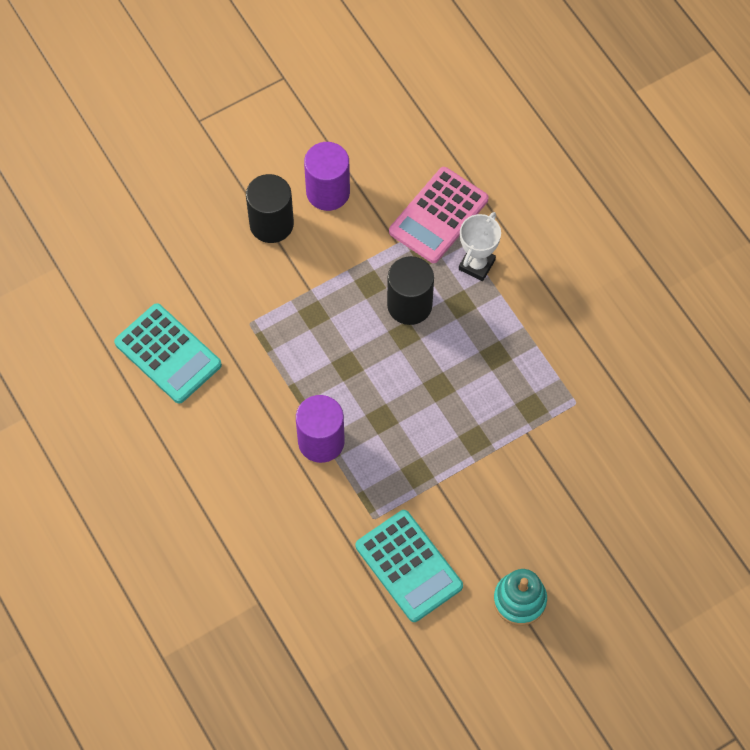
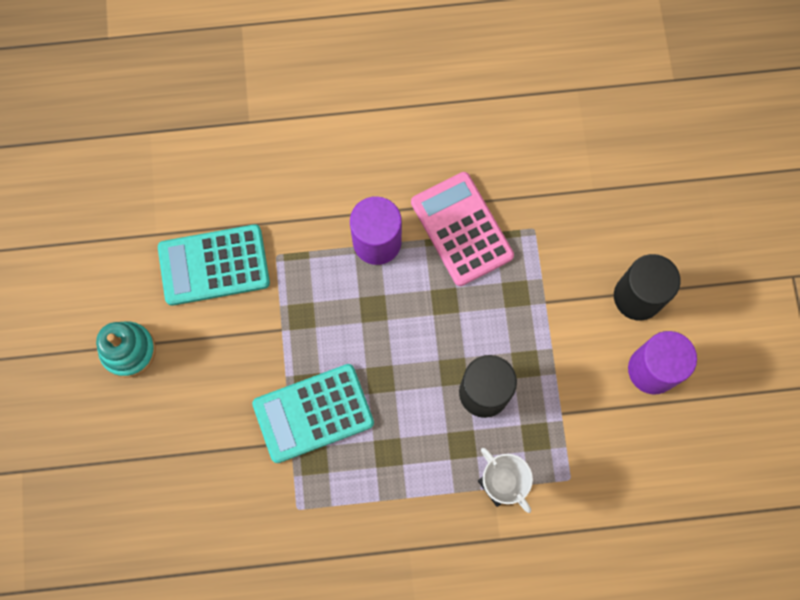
camera: 115 degrees right, 10 degrees up
(168, 354) = (534, 142): turquoise calculator -> turquoise calculator (313, 413)
(438, 216) = (575, 472): pink calculator -> pink calculator (461, 229)

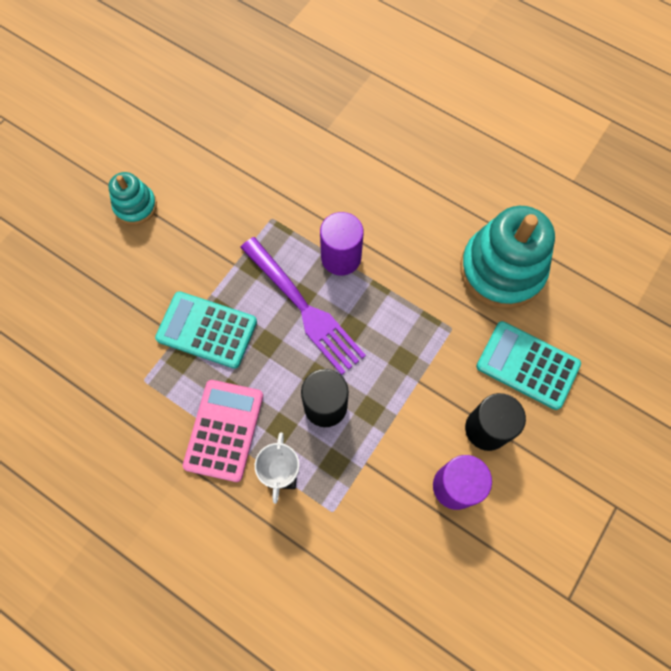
camera: 40 degrees right, 5 degrees down
(214, 265) = (229, 196): turquoise calculator -> turquoise calculator (527, 365)
(385, 318) = (304, 308): none -> purple fork
(461, 229) = (402, 291): pink calculator -> pink calculator (224, 430)
(532, 137) = (502, 270): none -> turquoise stacking toy

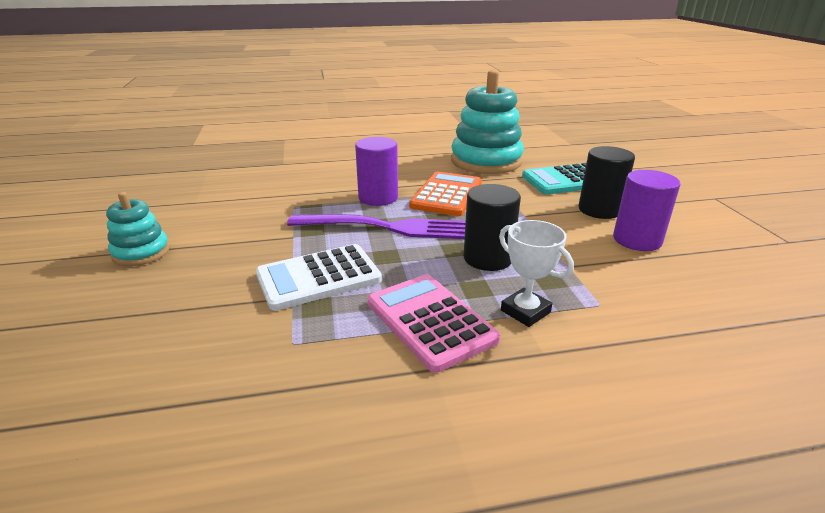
camera: 45 degrees left, 40 degrees down
(207, 330) = (318, 277): turquoise calculator -> white calculator
(397, 299) = (446, 195): none -> orange calculator

